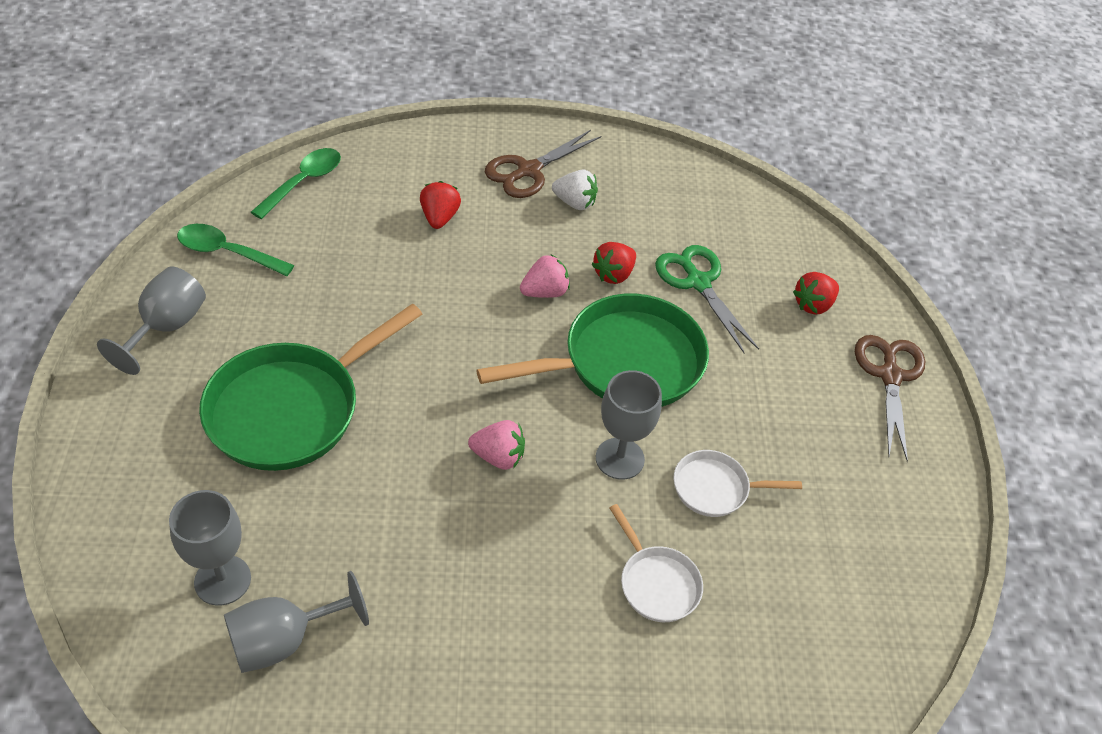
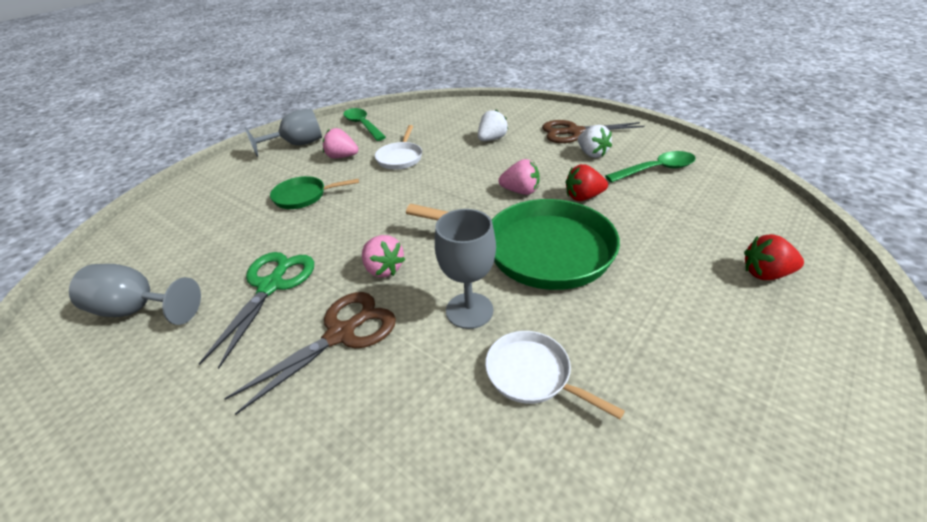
camera: 45 degrees right, 10 degrees down
(222, 580) = (161, 261): grey goblet -> none
(266, 323) = (342, 157): none -> pink strawberry
(292, 408) = (304, 196): green pan -> green pan, size x0.50
(303, 182) = (434, 109): green spoon -> green spoon (656, 170)
(439, 218) = (492, 139): red strawberry -> white strawberry
(656, 583) = (399, 424): white pan -> white pan (400, 158)
(698, 282) = (653, 222): green scissors -> green scissors (271, 286)
(890, 376) = (829, 367): brown scissors -> brown scissors (341, 334)

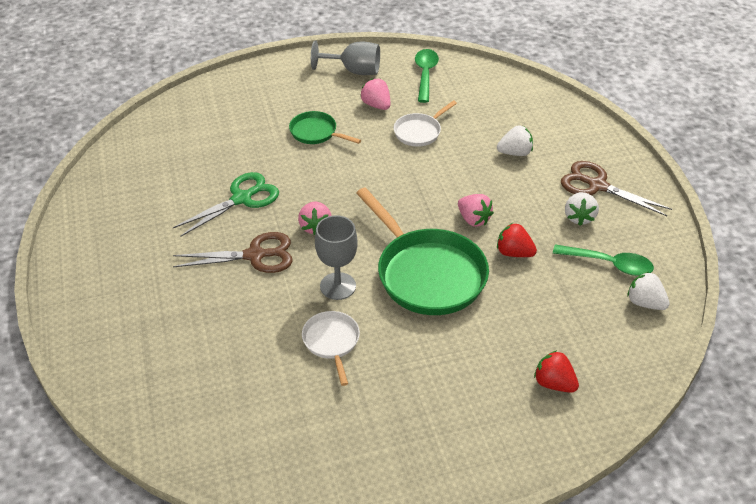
camera: 35 degrees right, 5 degrees up
(138, 310) = (162, 172): grey goblet -> none
(717, 180) = (645, 303): none -> white strawberry

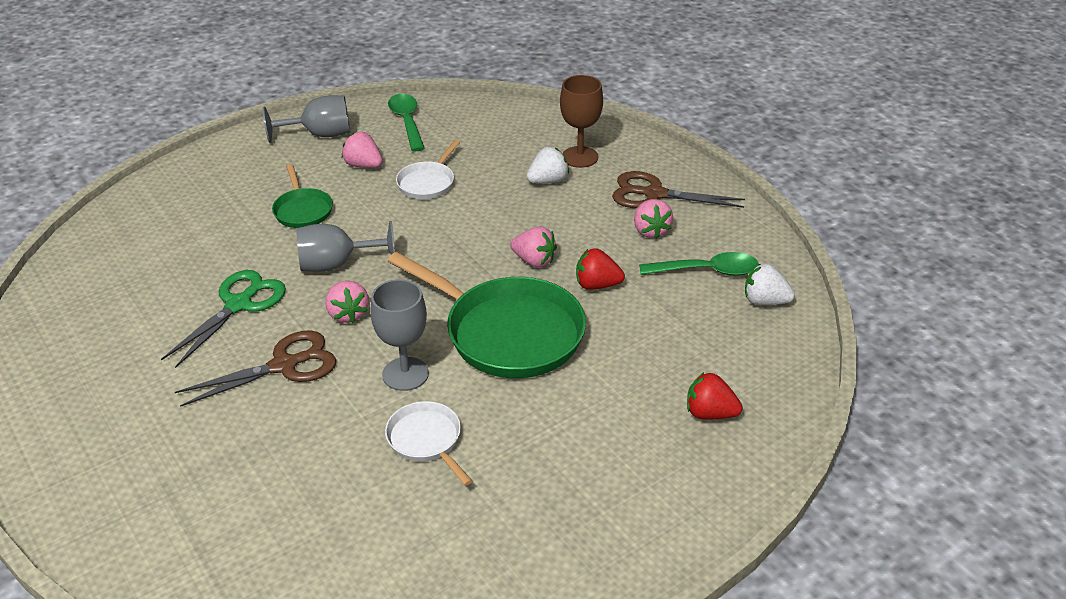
camera: 20 degrees left, 5 degrees down
(316, 133) = (302, 210): green pan -> green pan turned 120 degrees counterclockwise
(323, 184) = (336, 264): none -> grey goblet
(550, 138) = (580, 157): none -> brown goblet
(579, 217) = (650, 231): white strawberry -> pink strawberry

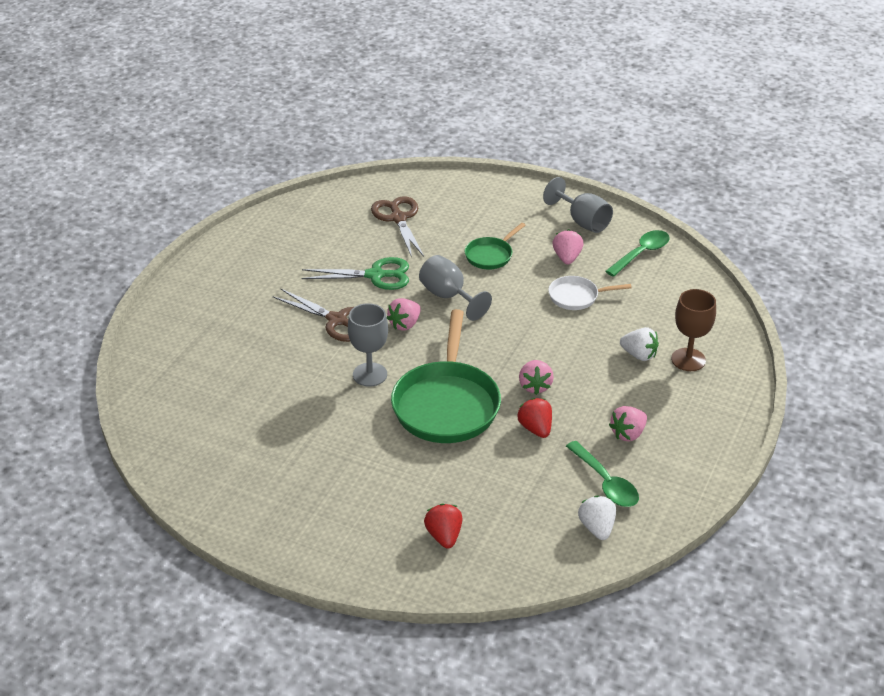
camera: 60 degrees right, 0 degrees up
(427, 440) = (319, 409): white pan -> none
(654, 194) = (679, 419): brown scissors -> brown scissors (398, 218)

